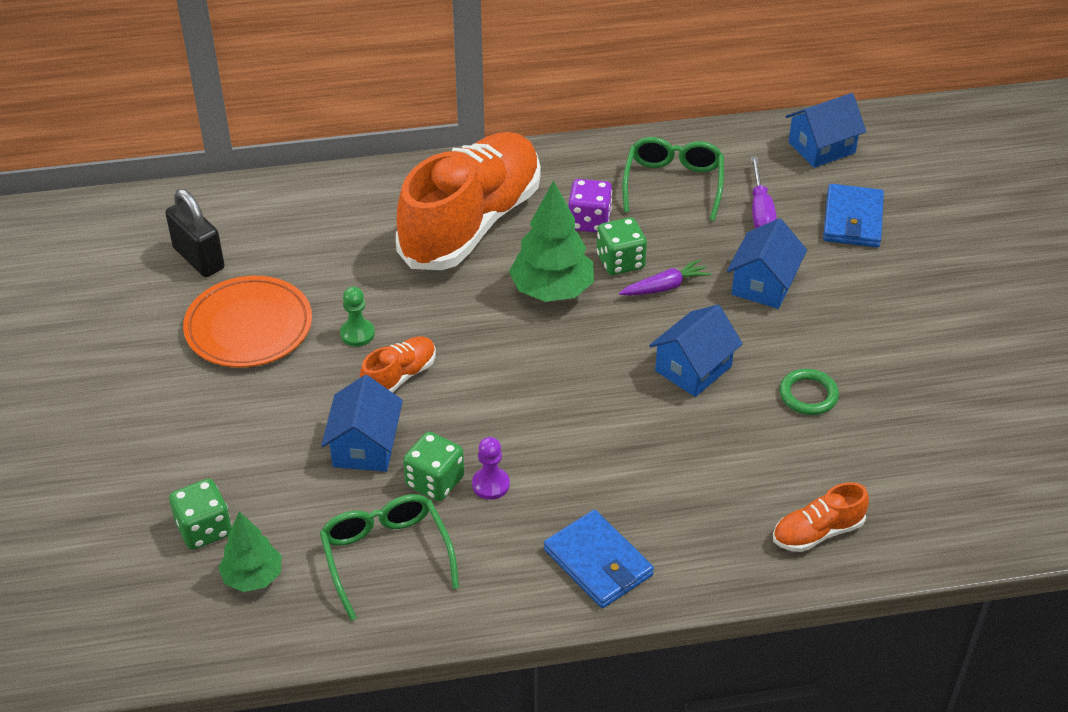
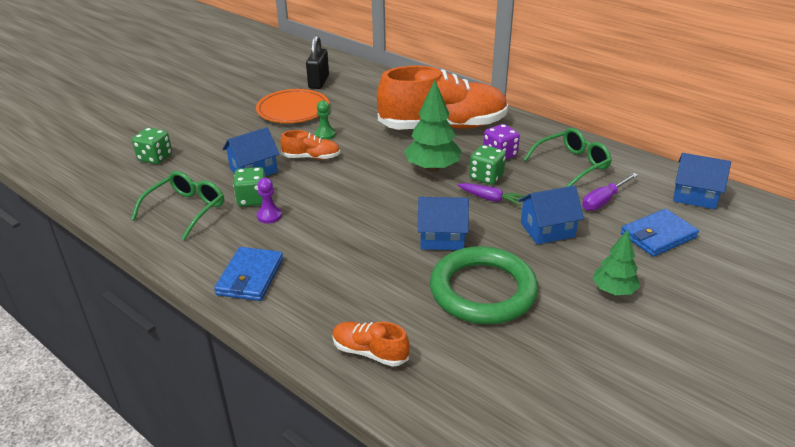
camera: 50 degrees right, 10 degrees down
(253, 577) = (137, 182): green tree -> green tree (613, 290)
(808, 395) = (483, 290): green ring -> green ring, size x2.27

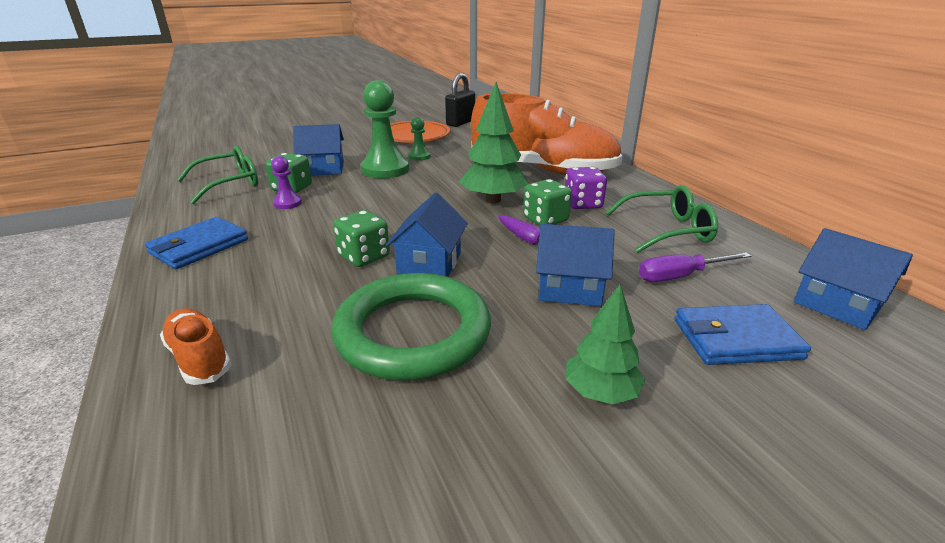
camera: 25 degrees right, 5 degrees down
(155, 157) = (261, 146): green dice -> green dice (364, 256)
(311, 157) = (385, 169): orange shoe -> green pawn
(442, 238) = (429, 263): blue house -> blue house turned 75 degrees clockwise

